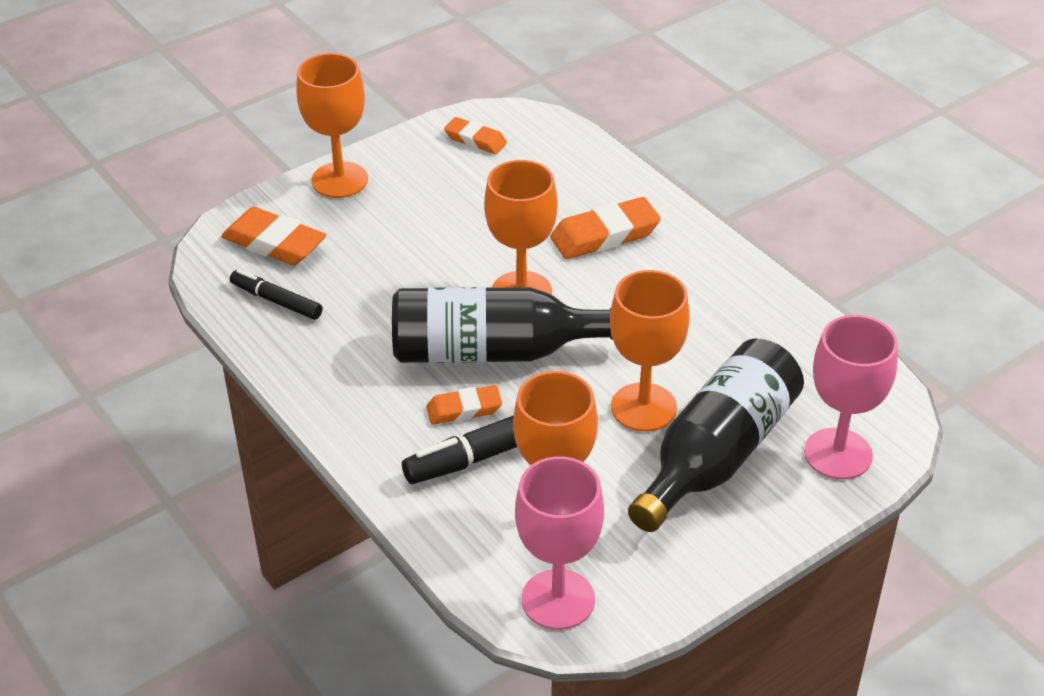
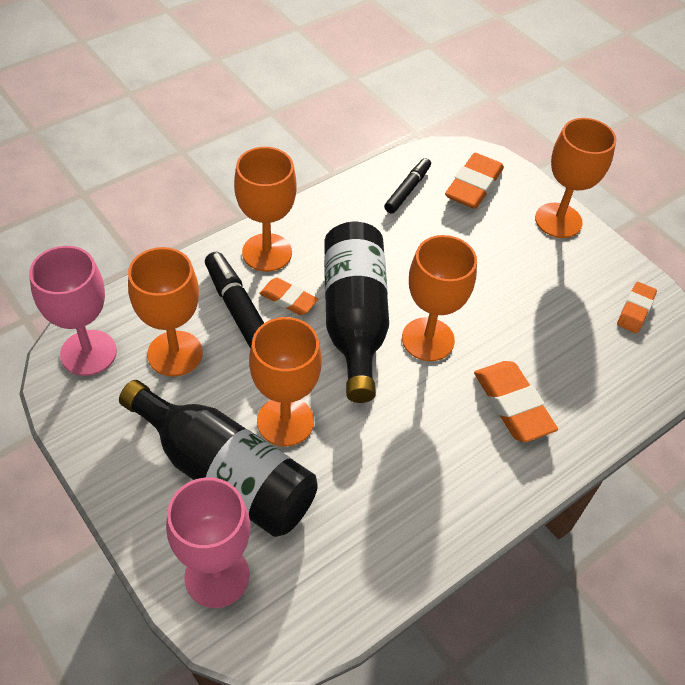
camera: 85 degrees right, 10 degrees up
(383, 432) = (267, 252): none -> orange goblet
(464, 409) = (288, 299): orange eraser -> orange eraser turned 45 degrees counterclockwise

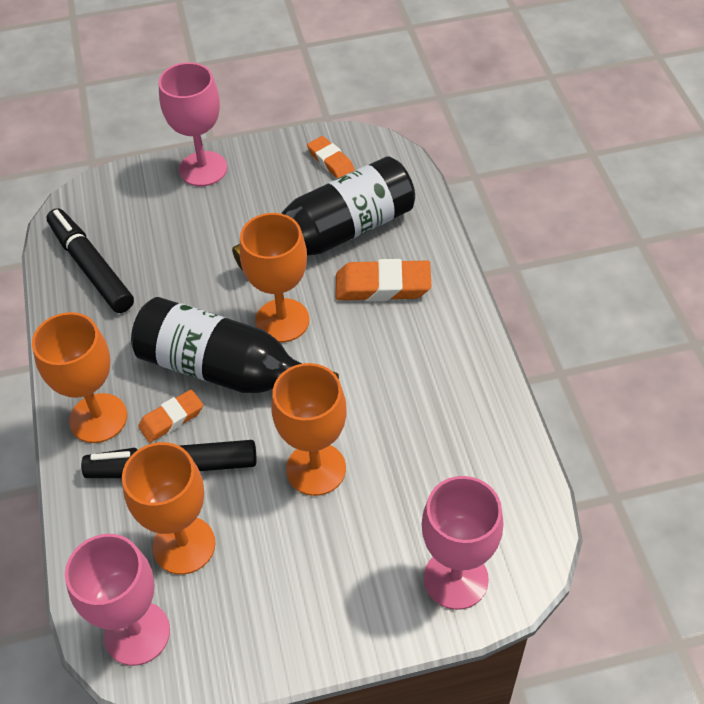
camera: 60 degrees left, 0 degrees up
(225, 473) = (350, 539): black bottle -> black bottle (335, 234)
(407, 190) = (91, 267): black marker -> black marker, size x1.65
(473, 186) = (120, 213): orange eraser -> none
(558, 220) = (203, 169): orange goblet -> pink goblet

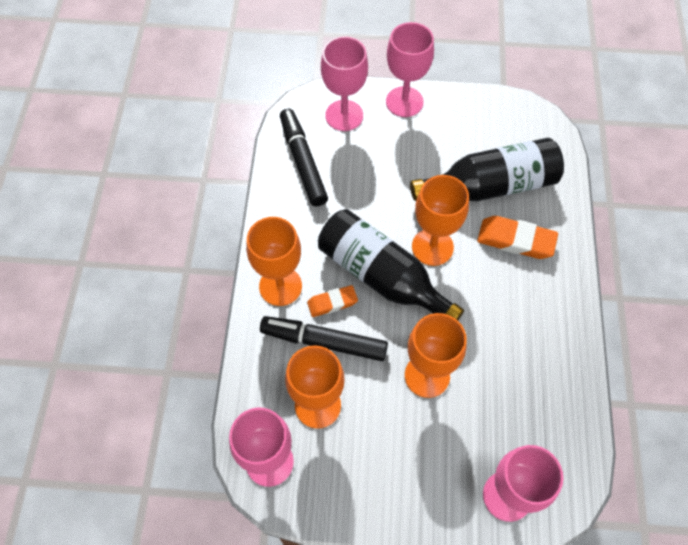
camera: 15 degrees right, 10 degrees up
(131, 202) = (344, 115): none -> pink goblet
(331, 161) = (503, 122): orange eraser -> none

